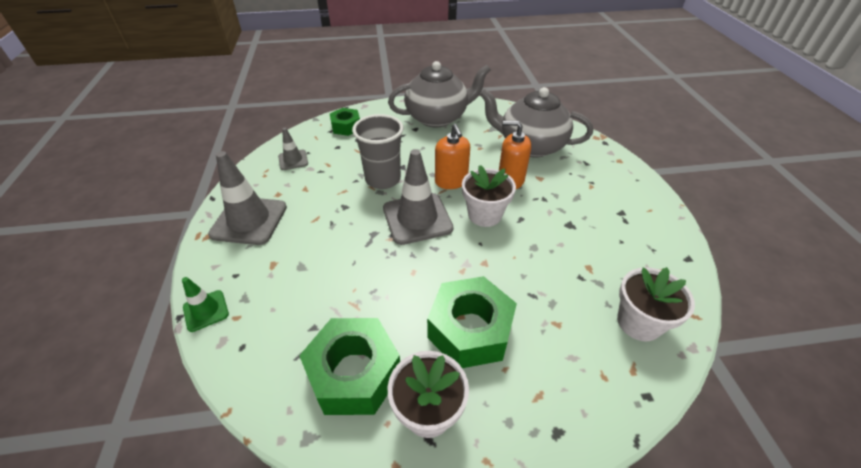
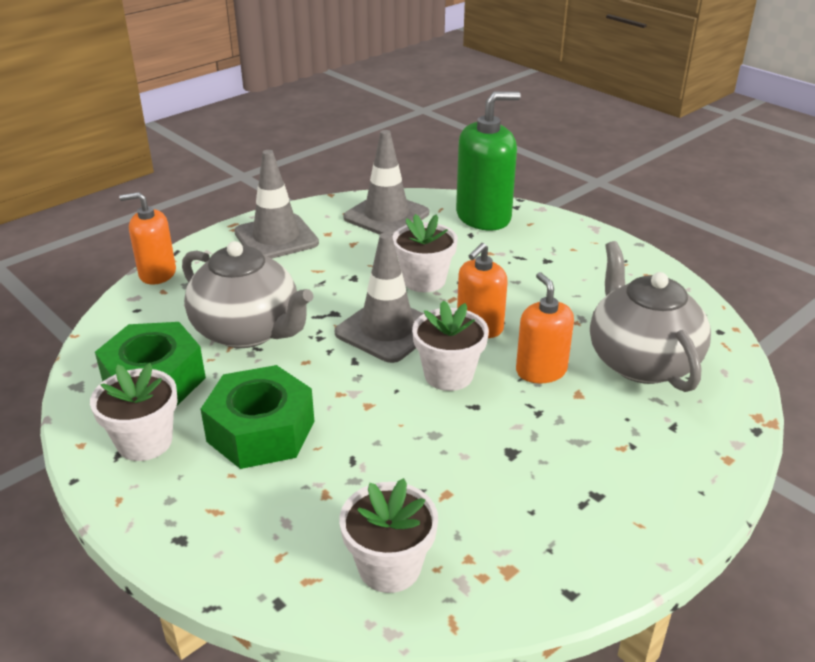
camera: 55 degrees right, 10 degrees down
(206, 310) = (157, 273): green traffic cone -> orange soap dispenser
(293, 160) = (386, 216): grey traffic cone -> grey traffic cone, size x1.91
(346, 127) = (483, 217): green nut -> green soap dispenser
(383, 179) = (424, 280): grey cup -> white flower pot
(437, 117) = (594, 265): grey teapot -> grey teapot (248, 331)

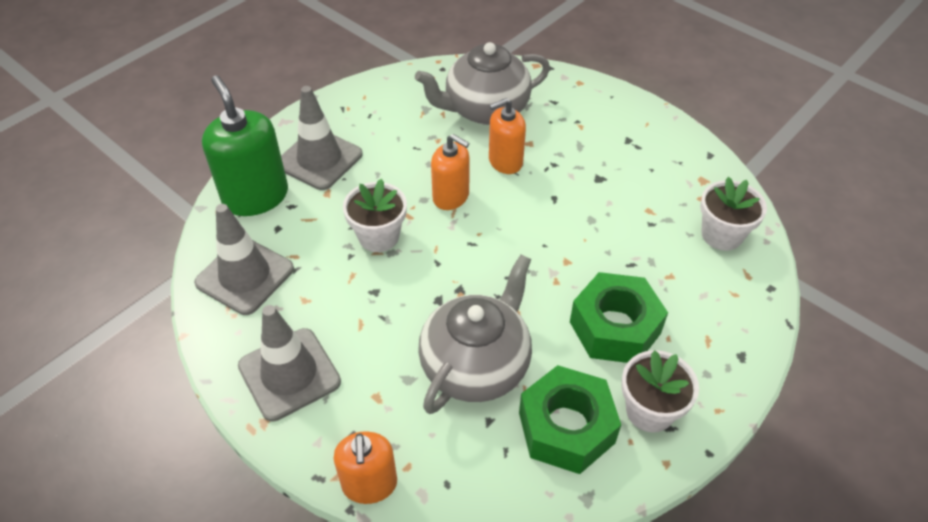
camera: 95 degrees left, 15 degrees up
(387, 330) = (462, 257): grey traffic cone -> grey traffic cone (319, 159)
(448, 375) = (519, 214): white flower pot -> none

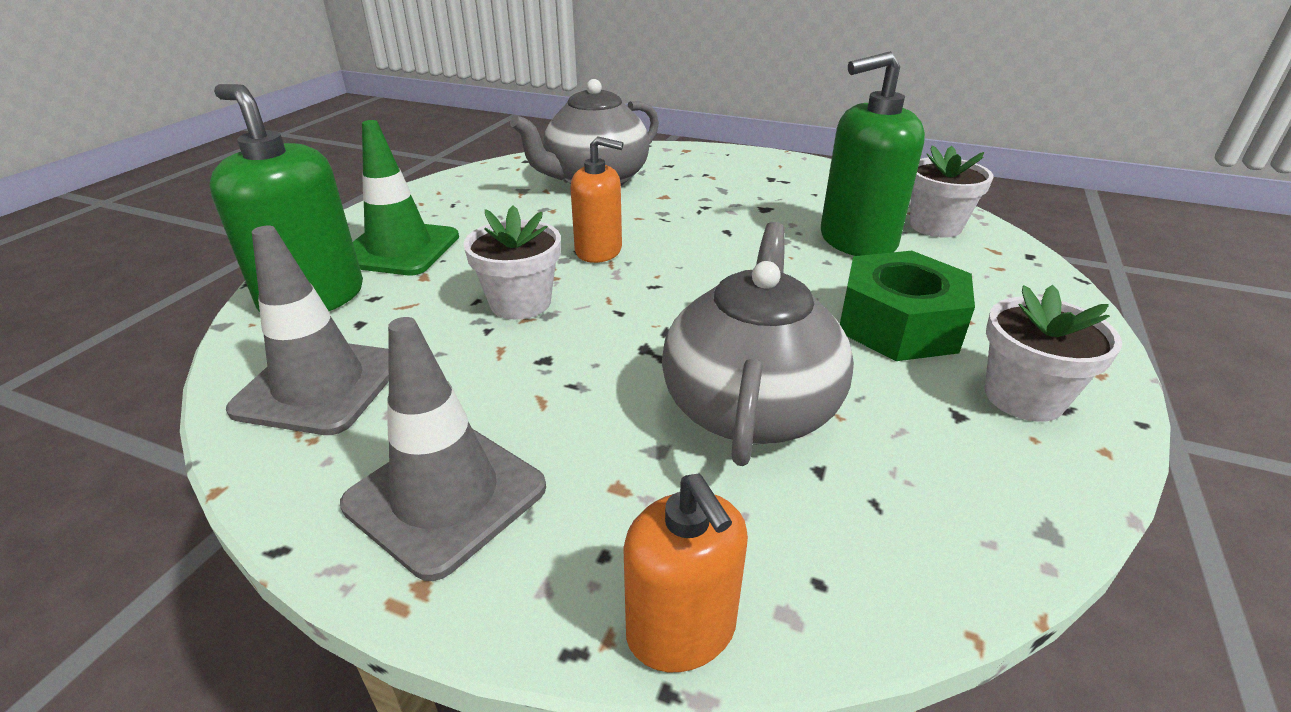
camera: 20 degrees left, 15 degrees down
(319, 159) = (399, 249): grey traffic cone -> green traffic cone
(505, 161) = (646, 213): orange soap dispenser -> none
(566, 428) = (937, 447): green nut -> none
(646, 235) = (857, 240): none -> green soap dispenser

